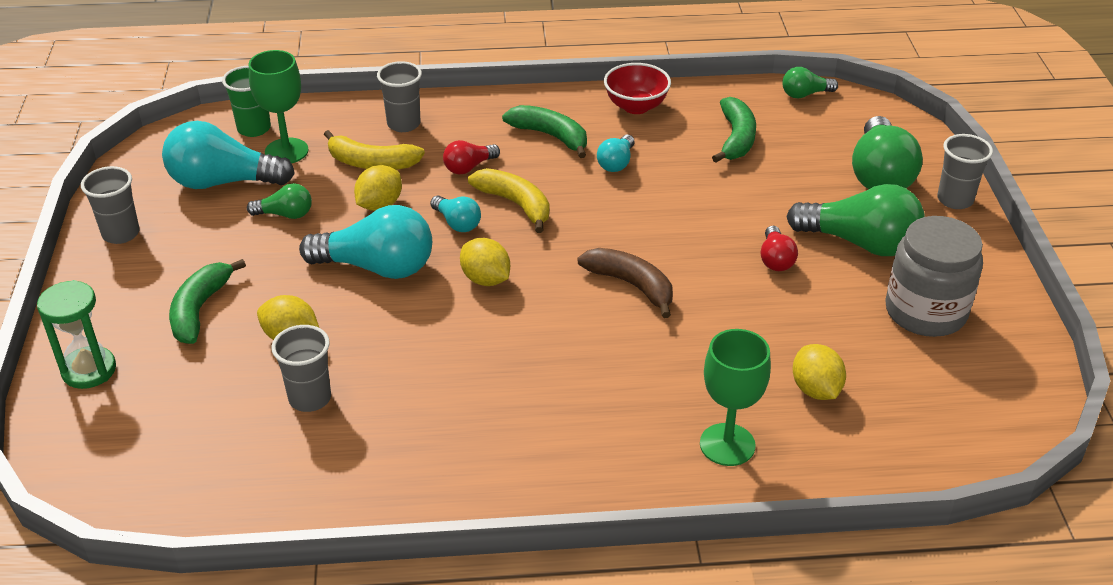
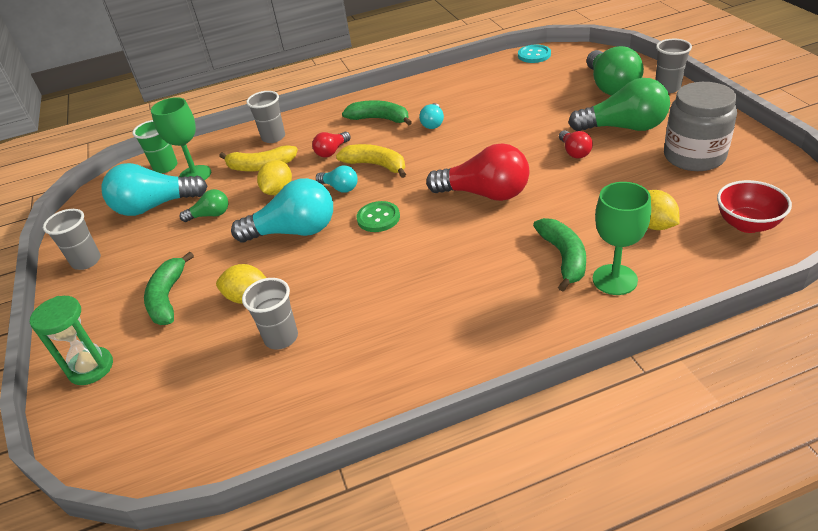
camera: 10 degrees left, 0 degrees up
(485, 279) = (378, 218): yellow lemon -> green button
(631, 285) = (485, 194): brown banana -> red light bulb
(636, 106) = (428, 88): red bowl -> red bowl (747, 224)
(736, 138) = (505, 90): green banana -> green banana (563, 257)
(805, 94) = (534, 55): green light bulb -> turquoise button

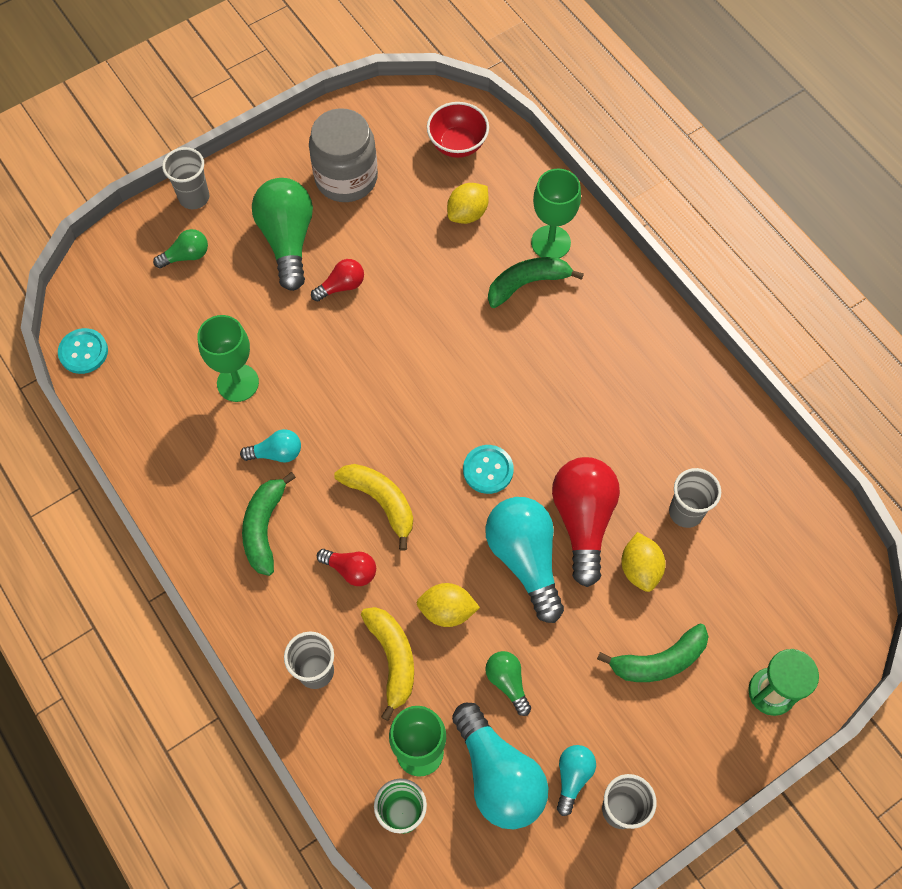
camera: 110 degrees left, 25 degrees up
(340, 188) = (433, 532): turquoise light bulb -> turquoise light bulb (572, 777)
(376, 165) = (381, 501): yellow banana -> yellow banana turned 120 degrees clockwise
(378, 218) = (488, 470): green button -> turquoise button
(485, 194) = (431, 367): red light bulb -> red light bulb (583, 521)
(495, 108) = (238, 383): none -> green goblet
(610, 86) = (186, 256): green light bulb -> green light bulb, size x0.51

